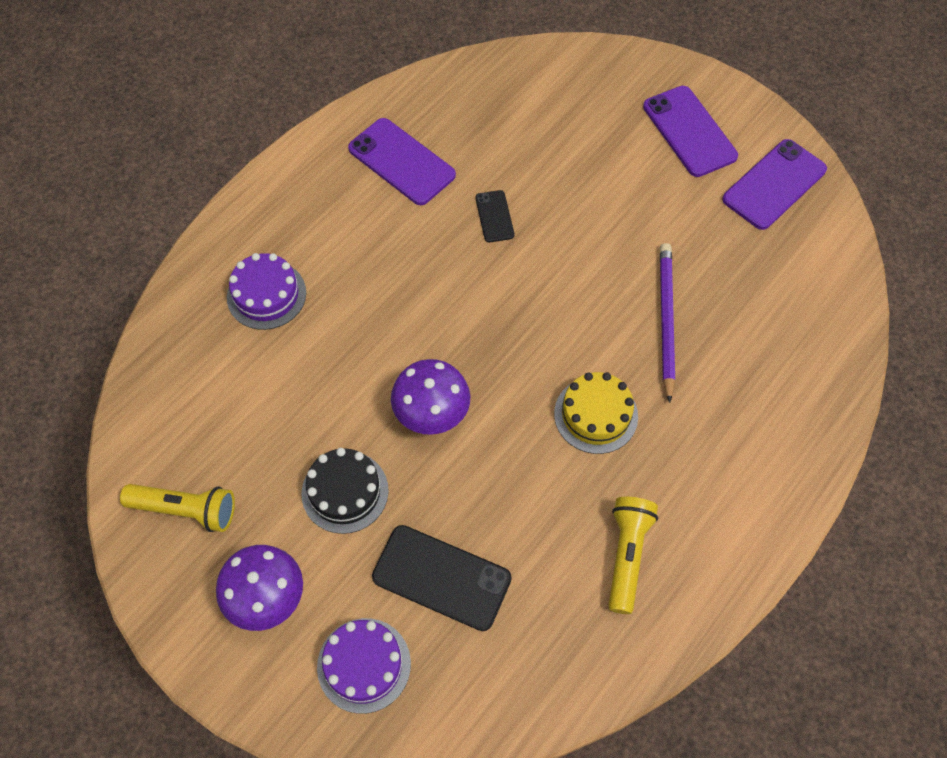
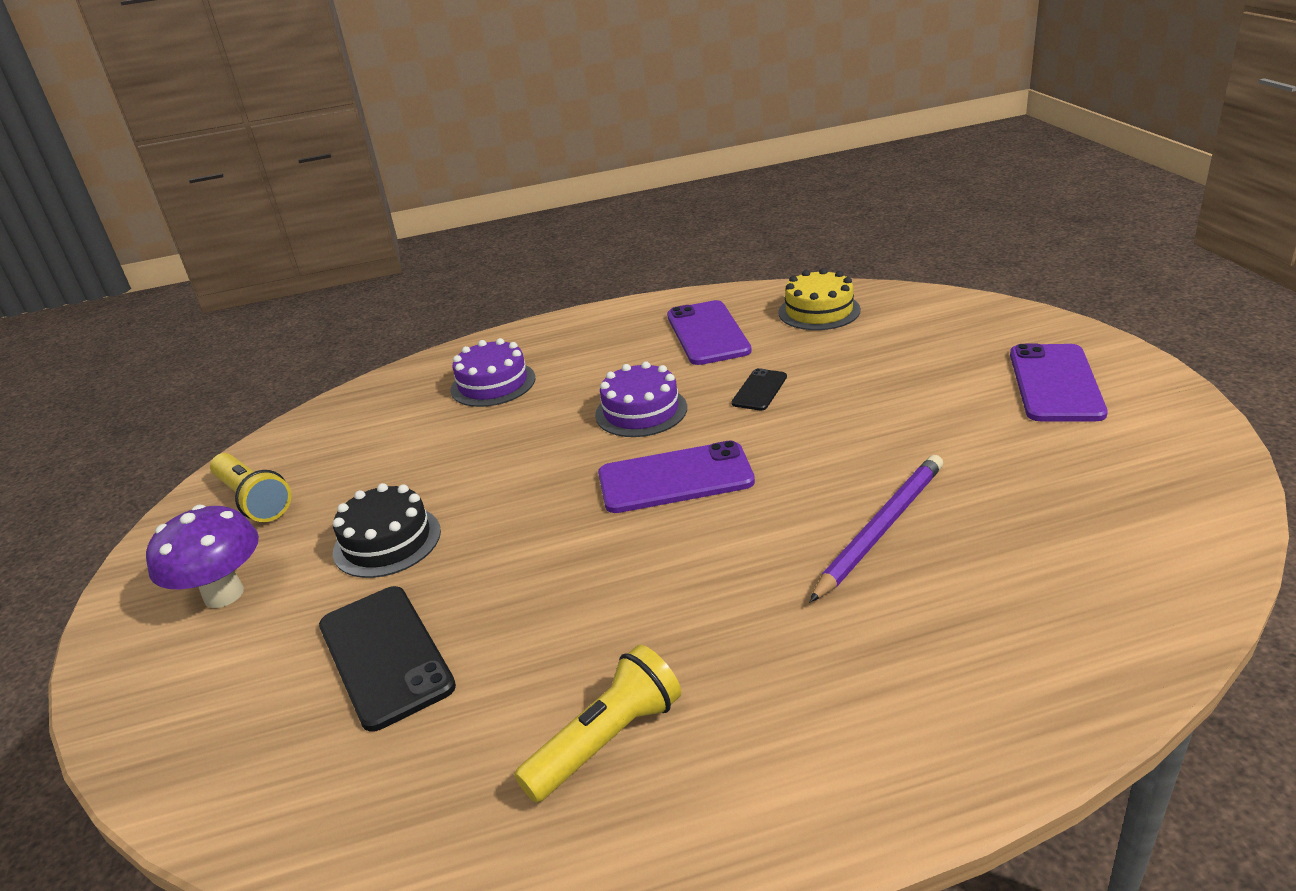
camera: 40 degrees right, 30 degrees down
(364, 665) = (224, 695): purple cake -> purple cake (641, 411)
(432, 415) = (534, 514): purple mushroom -> none
(596, 415) = (708, 582): yellow cake -> yellow cake (819, 311)
(774, 185) = (1144, 454): purple phone -> purple phone (675, 478)

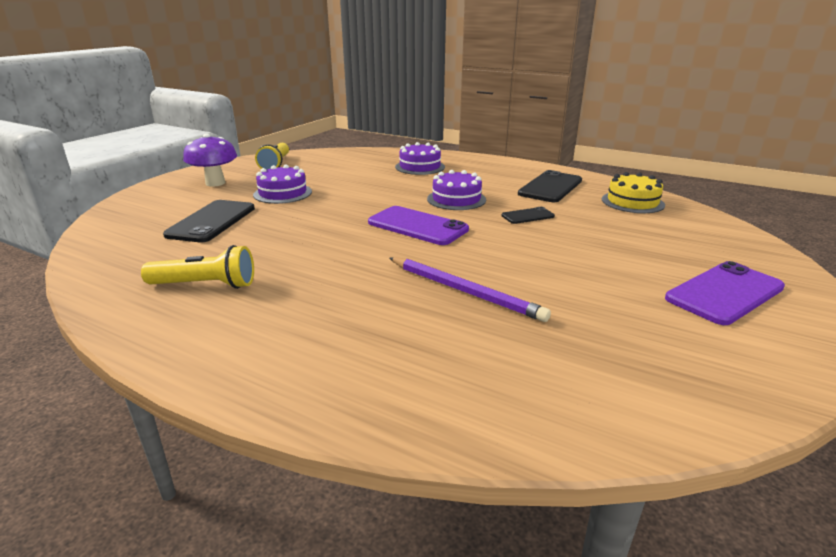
camera: 40 degrees right, 5 degrees down
(387, 541) = (283, 193): black cake -> purple cake
(708, 333) = (550, 187): purple phone -> black phone
(881, 528) = (465, 291): purple pencil -> purple pencil turned 45 degrees clockwise

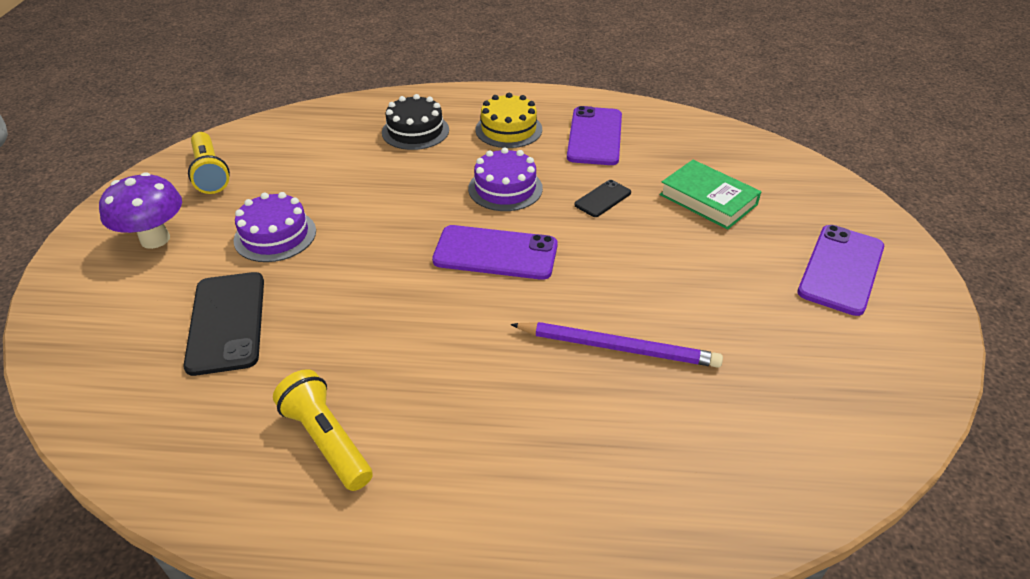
camera: 25 degrees left, 15 degrees up
(205, 285) = (327, 440): yellow flashlight -> yellow flashlight turned 105 degrees counterclockwise
(420, 167) = (415, 131): purple cake -> black cake
(550, 187) = (595, 136): black phone -> purple phone
(620, 231) = (708, 199): none -> green book
(632, 202) = (693, 143): yellow cake -> yellow cake (508, 129)

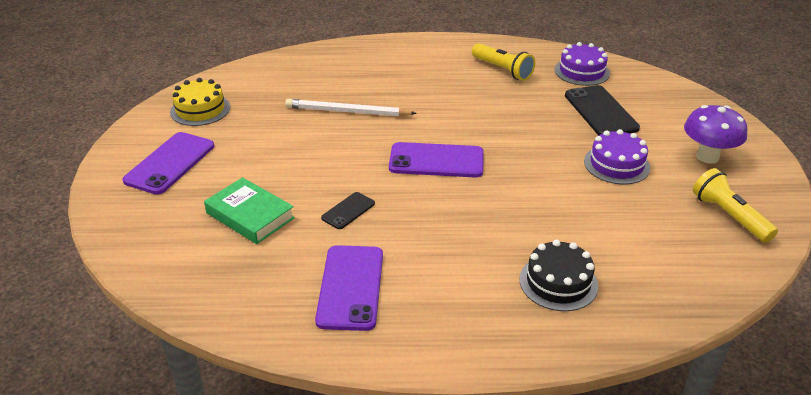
camera: 175 degrees right, 5 degrees down
(505, 188) = (440, 216): purple cake -> purple cake (582, 71)
(508, 129) = (451, 291): yellow cake -> yellow cake (200, 109)
(618, 347) = (347, 112): purple pencil -> white pencil

